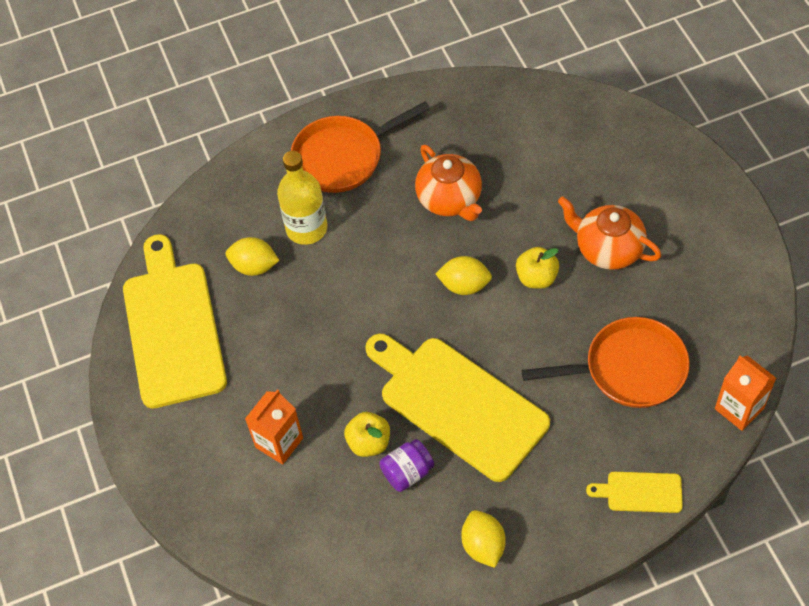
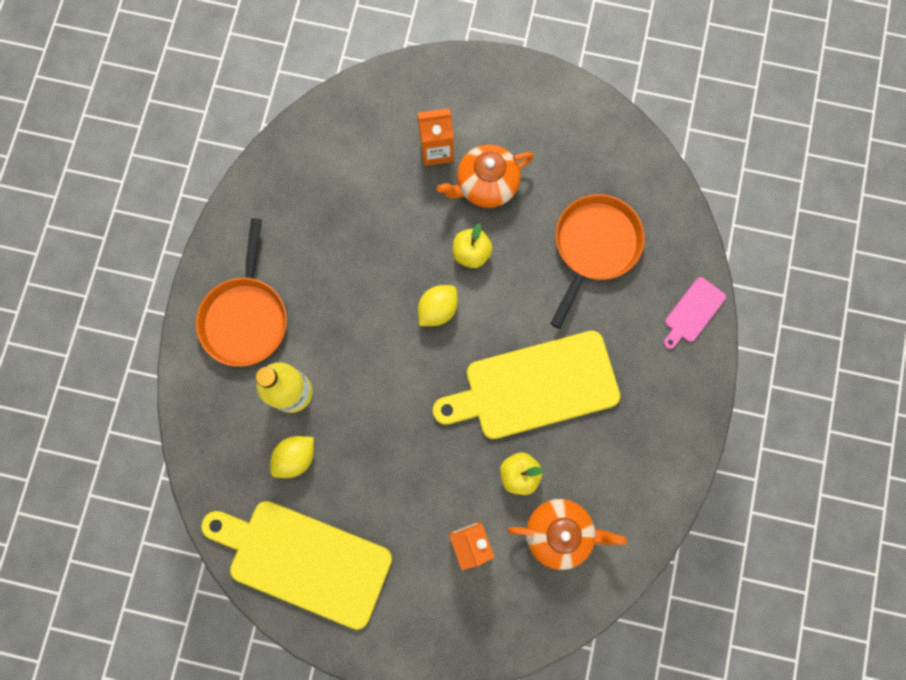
camera: 60 degrees left, 20 degrees up
(407, 472) = (563, 462): purple jar -> none
(450, 199) = (352, 264): orange teapot -> orange teapot (559, 532)
(483, 545) = (658, 449): yellow lemon -> none
(640, 492) = (692, 312): yellow cutting board -> pink cutting board
(739, 408) = (677, 198): orange carton -> orange carton (436, 150)

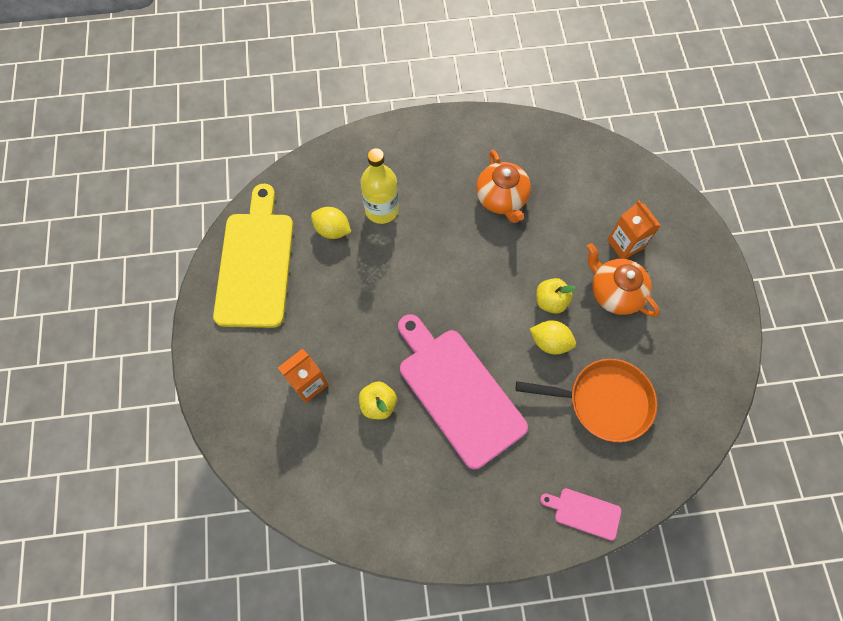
camera: 70 degrees right, 10 degrees down
(246, 316) = (427, 158): orange pan -> none
(438, 309) = (491, 291): yellow lemon -> yellow lemon (550, 342)
(534, 386) = (458, 391): yellow cutting board -> pink cutting board
(559, 532) = (340, 455): orange teapot -> orange teapot (501, 199)

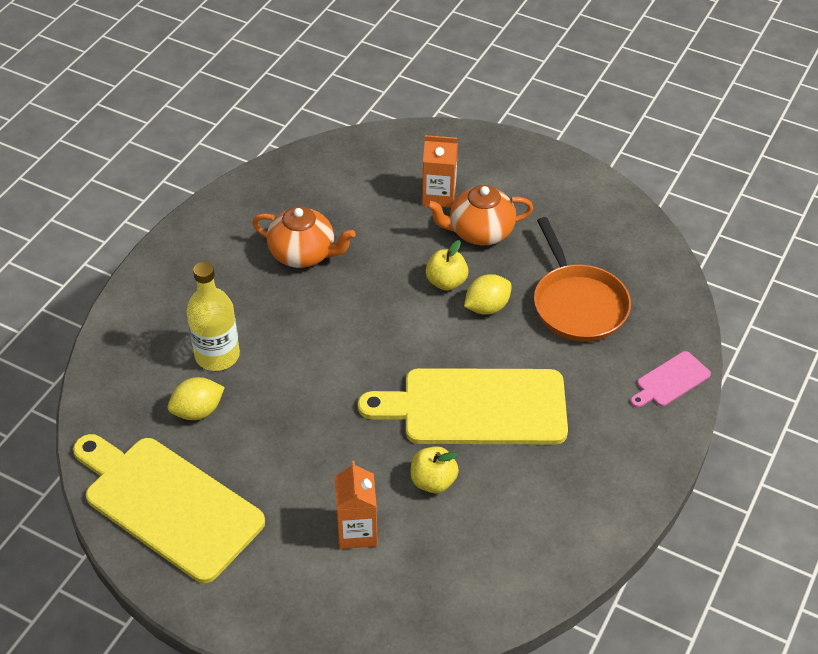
camera: 55 degrees left, 20 degrees down
(458, 391) = (476, 407): pink cutting board -> yellow cutting board
(603, 401) = (577, 304): orange pan -> orange pan turned 120 degrees clockwise

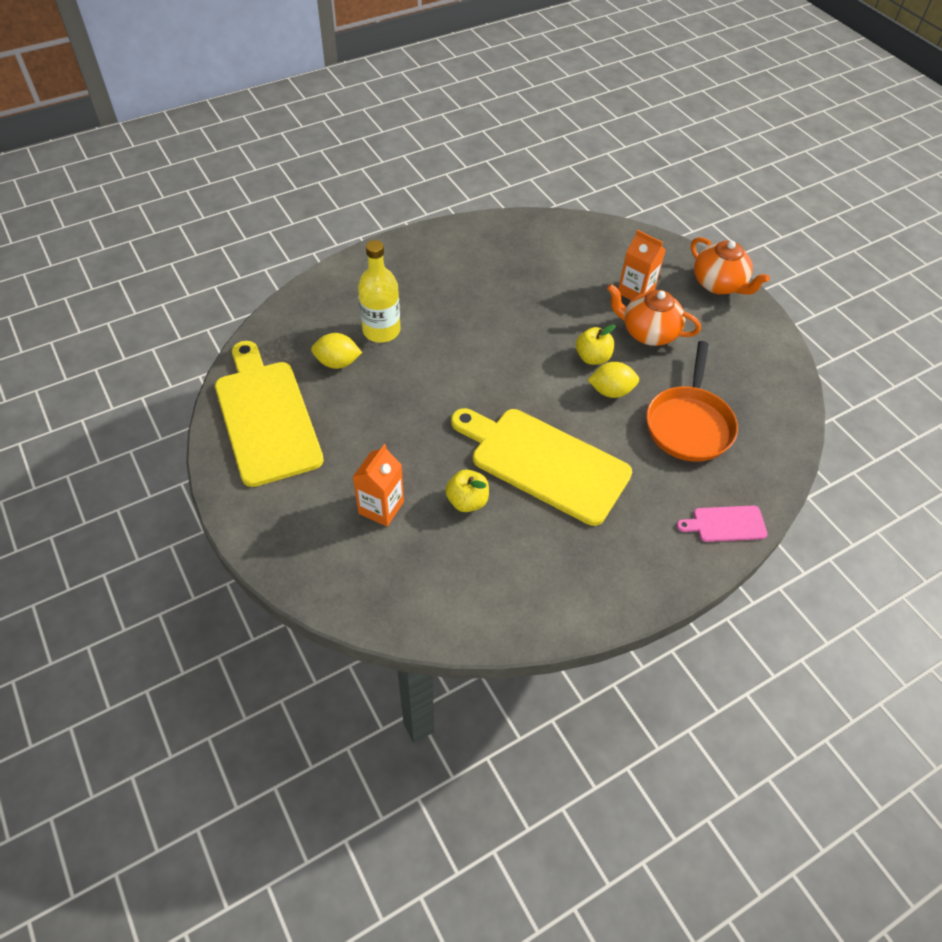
camera: 30 degrees right, 5 degrees up
(303, 254) = (498, 288): orange teapot -> orange teapot (719, 284)

